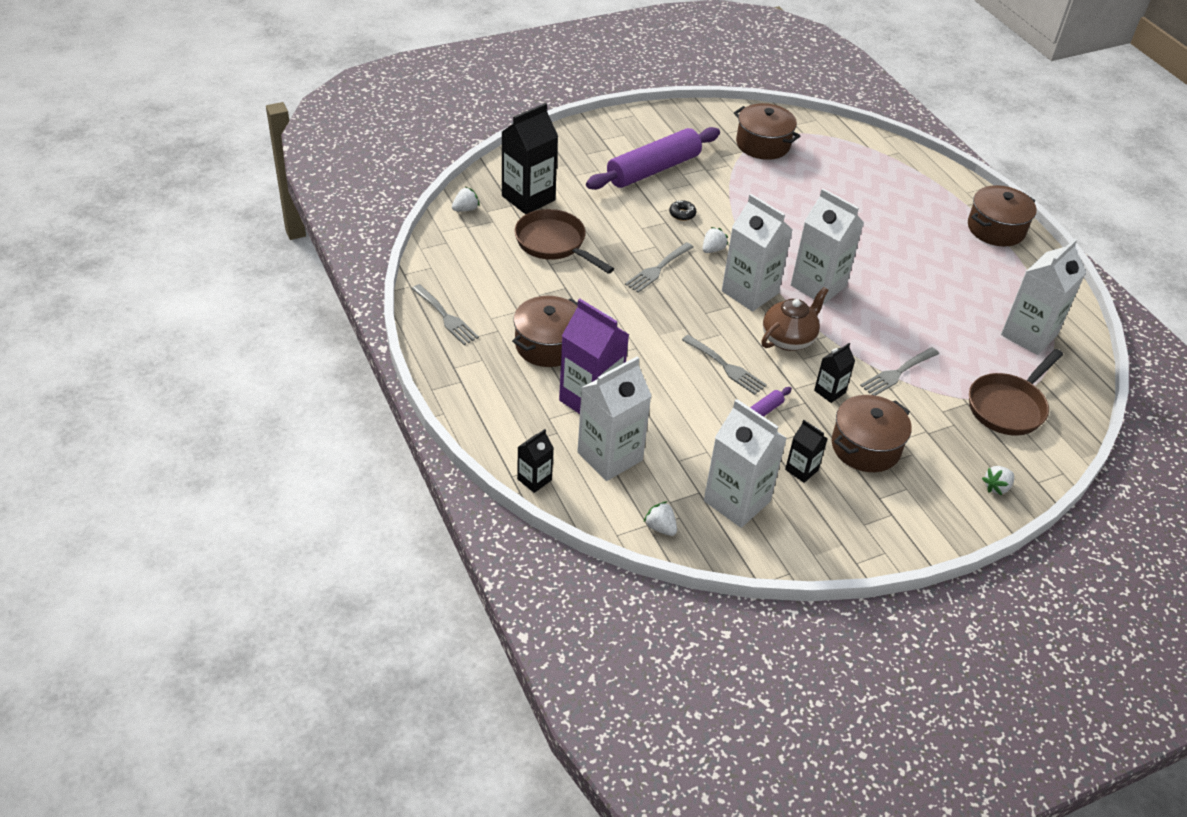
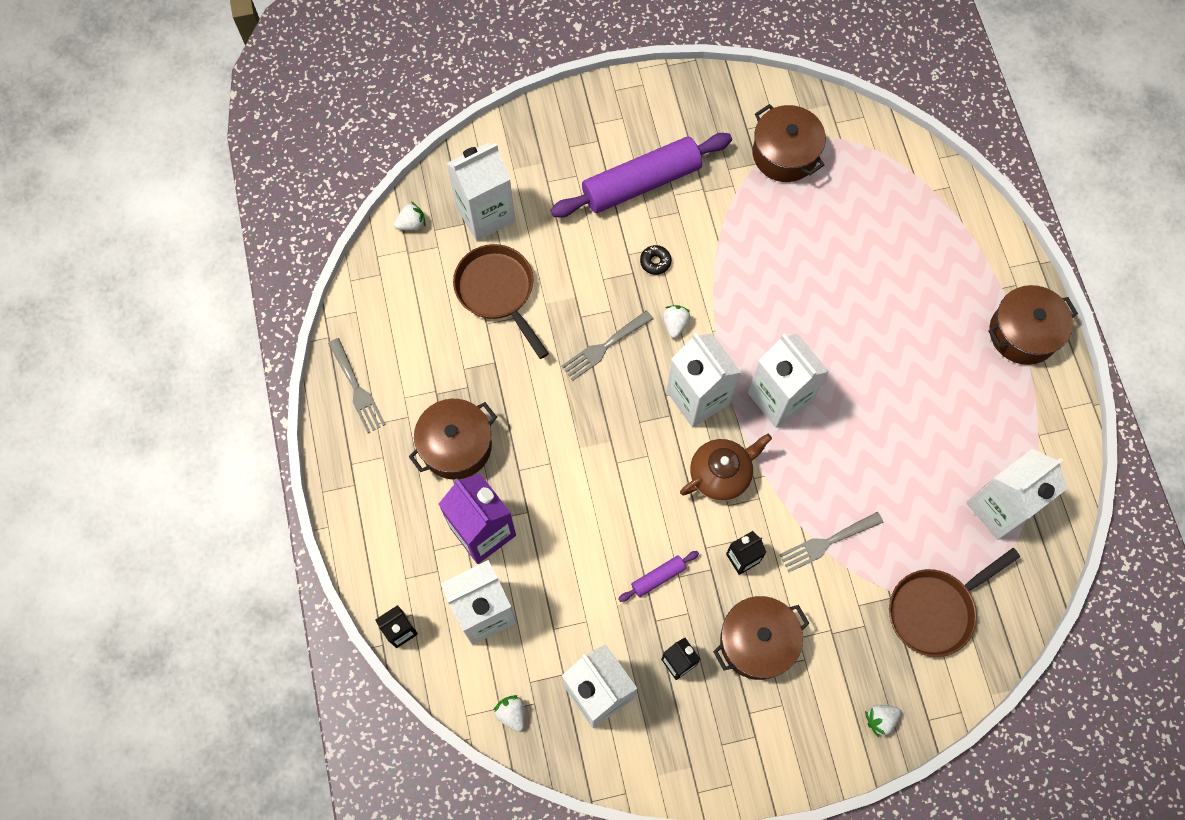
camera: 15 degrees right, 25 degrees up
(528, 198) = (485, 214): black carton -> white carton
(713, 249) = (675, 324): white strawberry -> white strawberry turned 45 degrees counterclockwise
(726, 367) = (640, 505): grey fork -> none

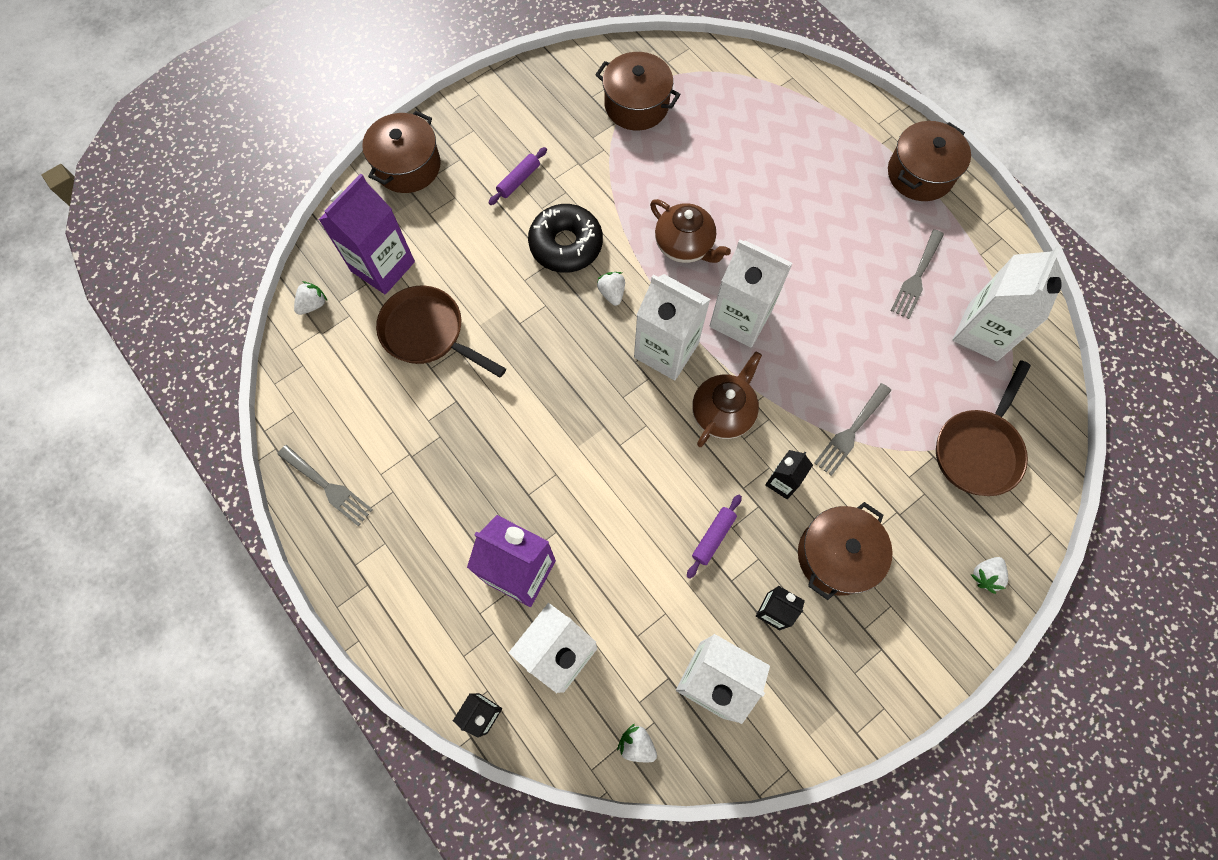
camera: 25 degrees left, 0 degrees up
(456, 446) = (455, 498): brown pot -> brown pot (407, 166)
(485, 214) = (383, 266): white carton -> purple carton
(604, 347) = (555, 342): grey fork -> grey fork (916, 277)
(641, 183) = (519, 180): purple rolling pin -> purple rolling pin, size x0.42
(655, 262) = (566, 245): black donut -> black donut, size x2.32
(763, 308) = (685, 246): none -> brown teapot

